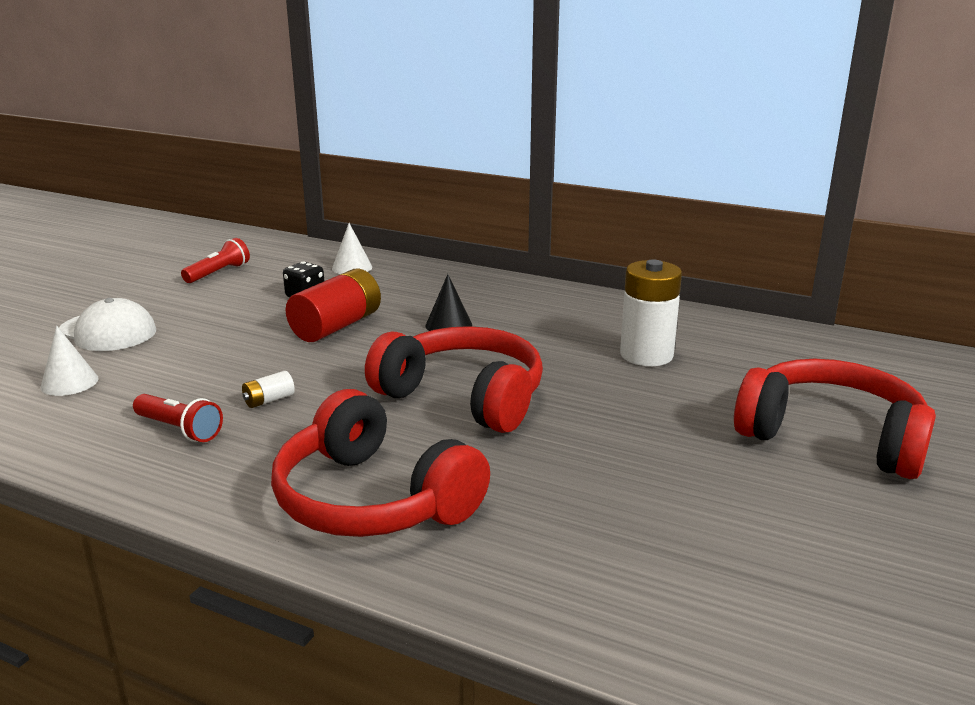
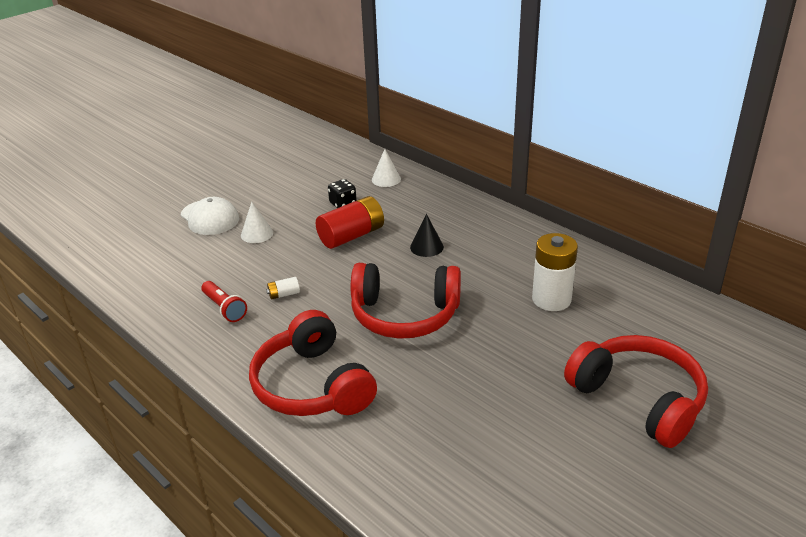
camera: 20 degrees right, 10 degrees up
(69, 383) = (175, 258): white cone -> white cone (257, 234)
(218, 273) = (295, 172): red flashlight -> none
(463, 397) = (405, 315): red headphones -> red headphones turned 135 degrees clockwise

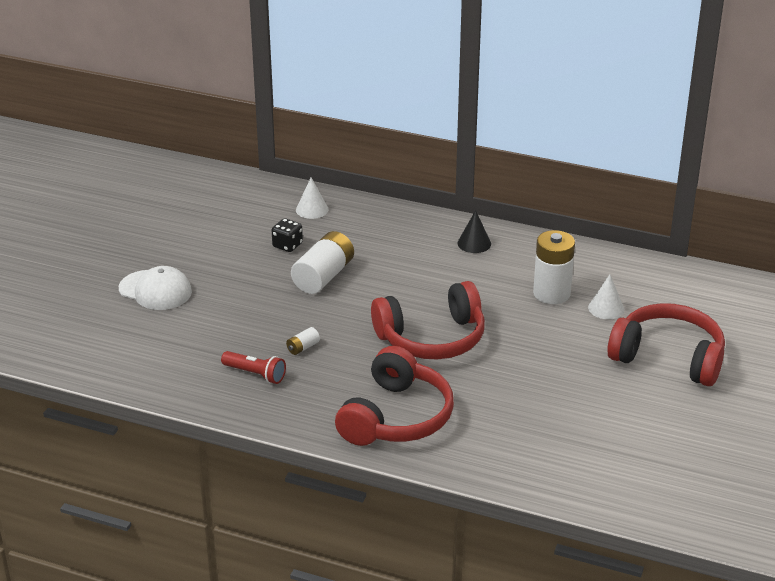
camera: 25 degrees left, 0 degrees up
(257, 234) = (223, 296): white cone -> white cone (606, 308)
(312, 385) = (396, 417): red headphones -> red headphones turned 105 degrees counterclockwise
(351, 236) = (323, 276): red battery -> white battery
(426, 247) = (406, 271): black cone -> black cone (474, 243)

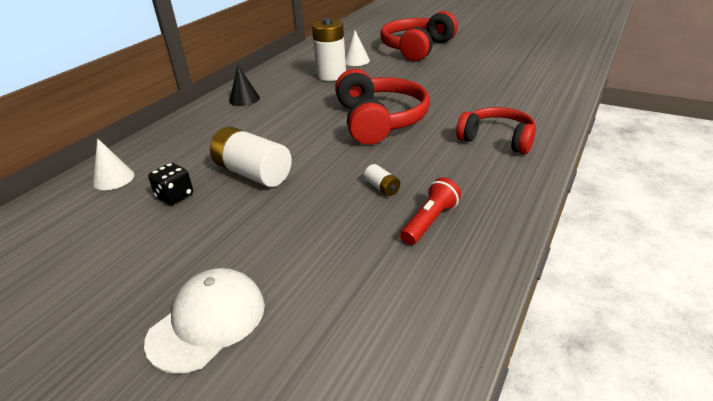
camera: 80 degrees left, 0 degrees up
(396, 417) = (497, 139): red headphones -> red headphones, size x0.66

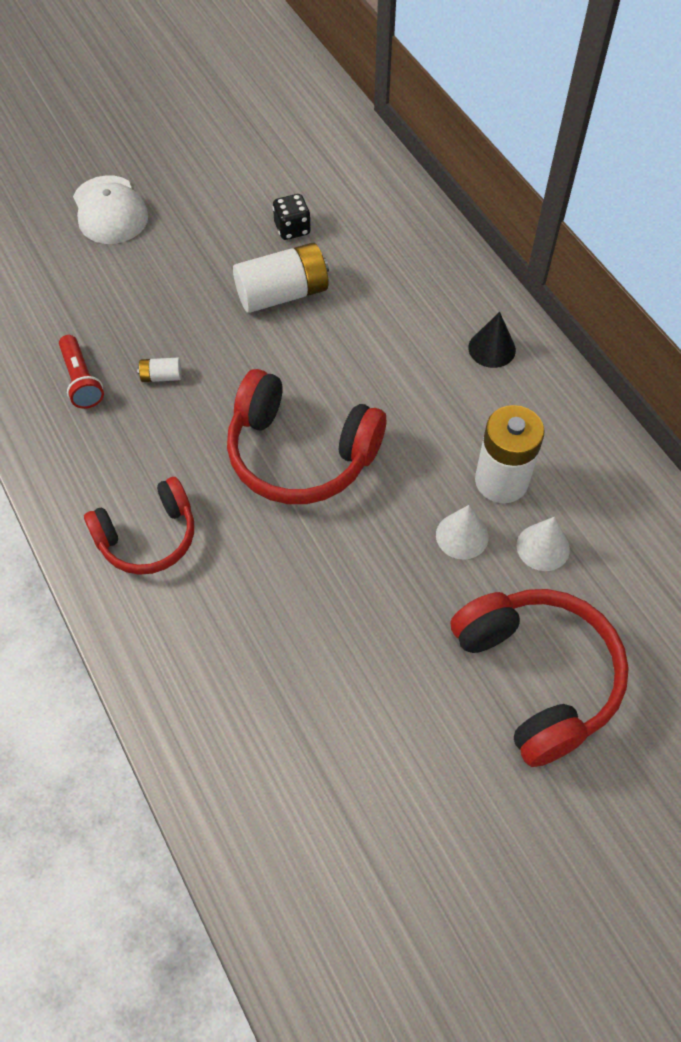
camera: 120 degrees right, 25 degrees up
(113, 179) = (368, 194): white cone -> white cone (462, 536)

